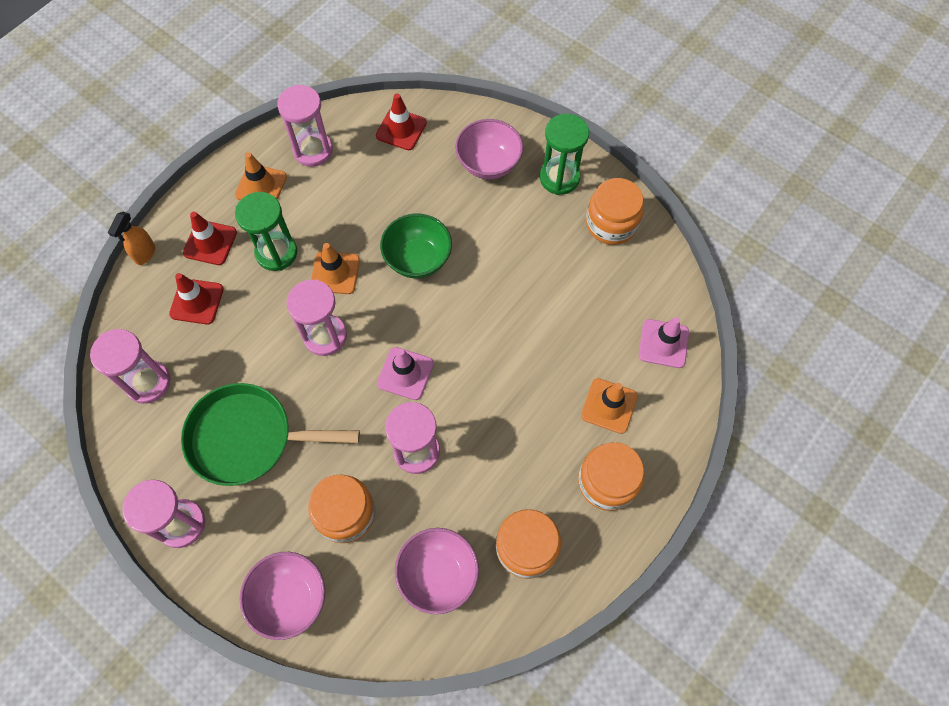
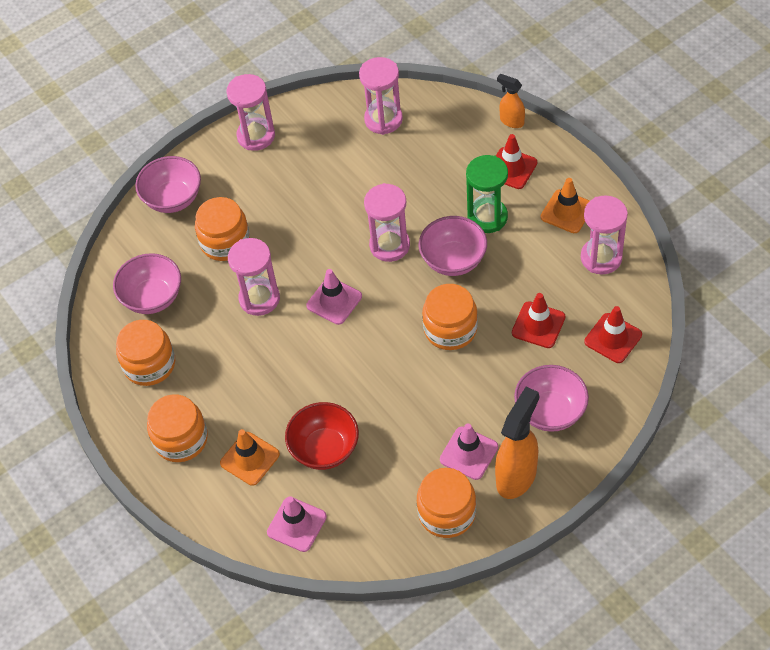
camera: 110 degrees right, 10 degrees down
(197, 301) = (452, 155): red traffic cone -> red traffic cone (538, 325)
(248, 438) = (312, 182): green pan -> none
(335, 273) = (453, 260): orange traffic cone -> pink bowl
(418, 259) = (450, 329): green bowl -> orange jar
(548, 218) = (469, 453): none -> pink traffic cone
(559, 178) = (516, 476): green hourglass -> orange spray bottle
(578, 339) = (324, 449): none -> red bowl

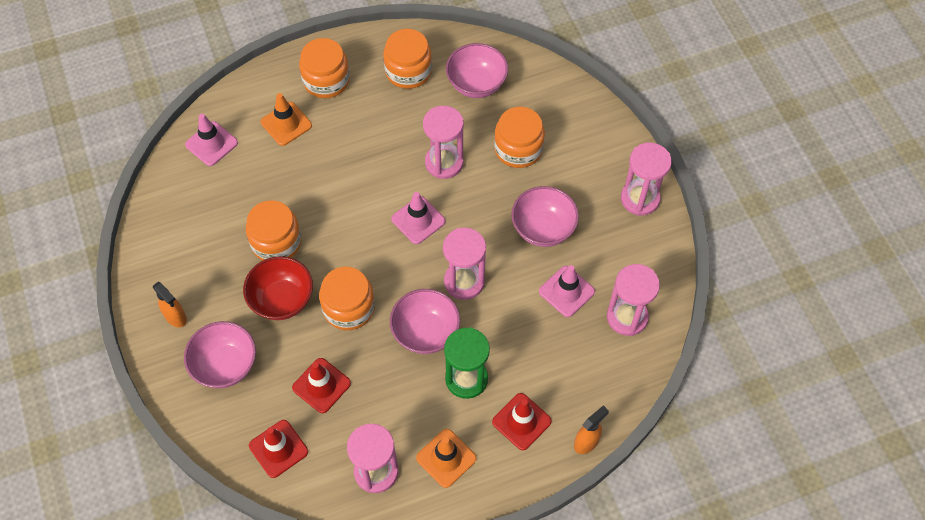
camera: 100 degrees right, 5 degrees up
(173, 199) = (583, 117): pink bowl -> pink bowl (543, 229)
(324, 449) = (270, 178): red bowl -> red bowl (282, 300)
(447, 513) = (168, 253): orange jar -> orange jar (276, 242)
(469, 453) = (215, 286): pink traffic cone -> pink traffic cone (566, 291)
(516, 476) = (176, 317): orange spray bottle -> orange spray bottle, size x0.55

